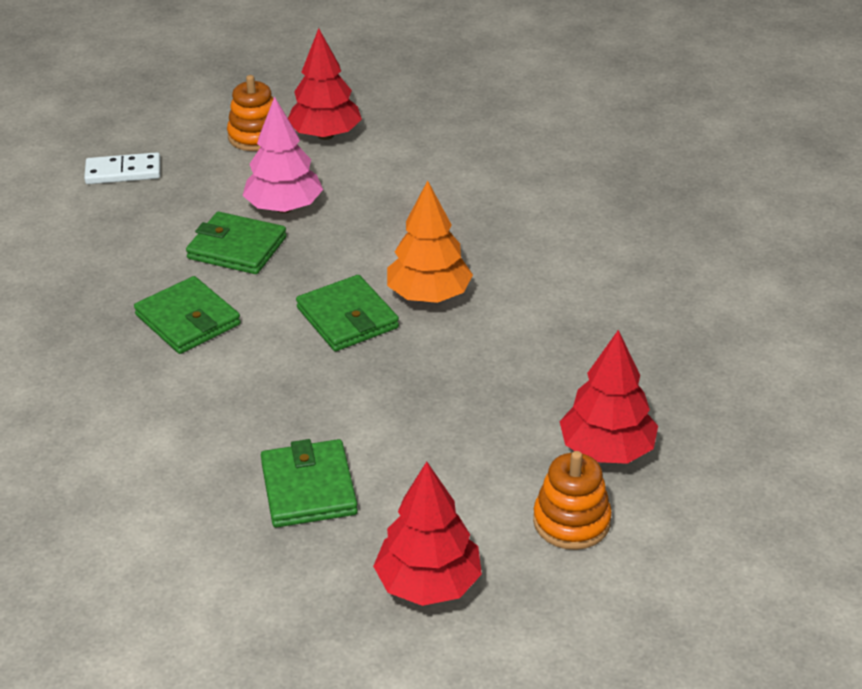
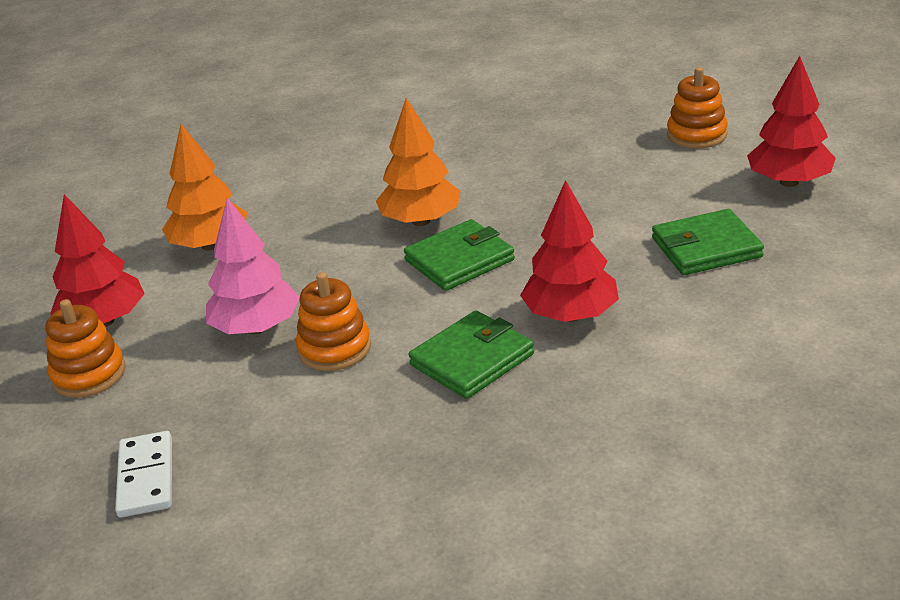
camera: 90 degrees left, 5 degrees down
(237, 248) = (334, 348): green wallet -> orange stacking toy
(426, 176) = (210, 245): none -> orange tree
(607, 450) = (613, 127): red tree -> red tree (570, 315)

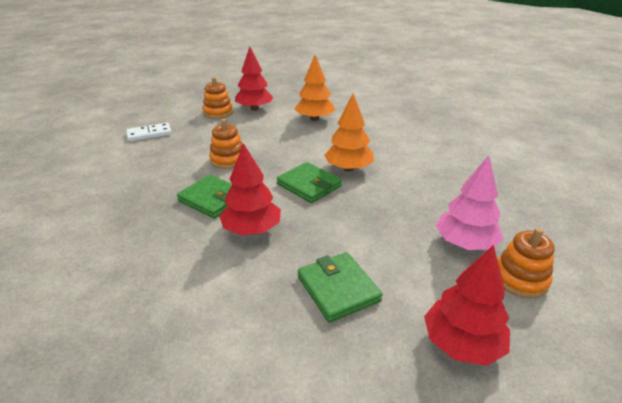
camera: 75 degrees right, 0 degrees up
(257, 328) = (247, 139): pink tree -> pink tree (465, 243)

